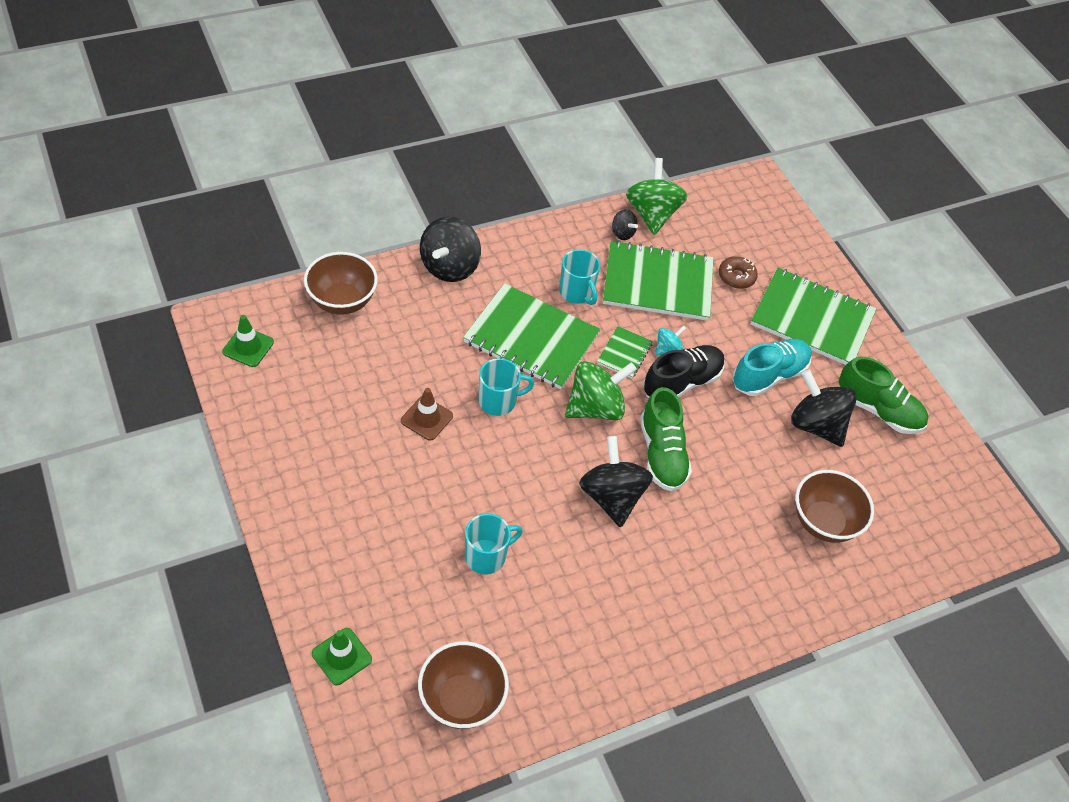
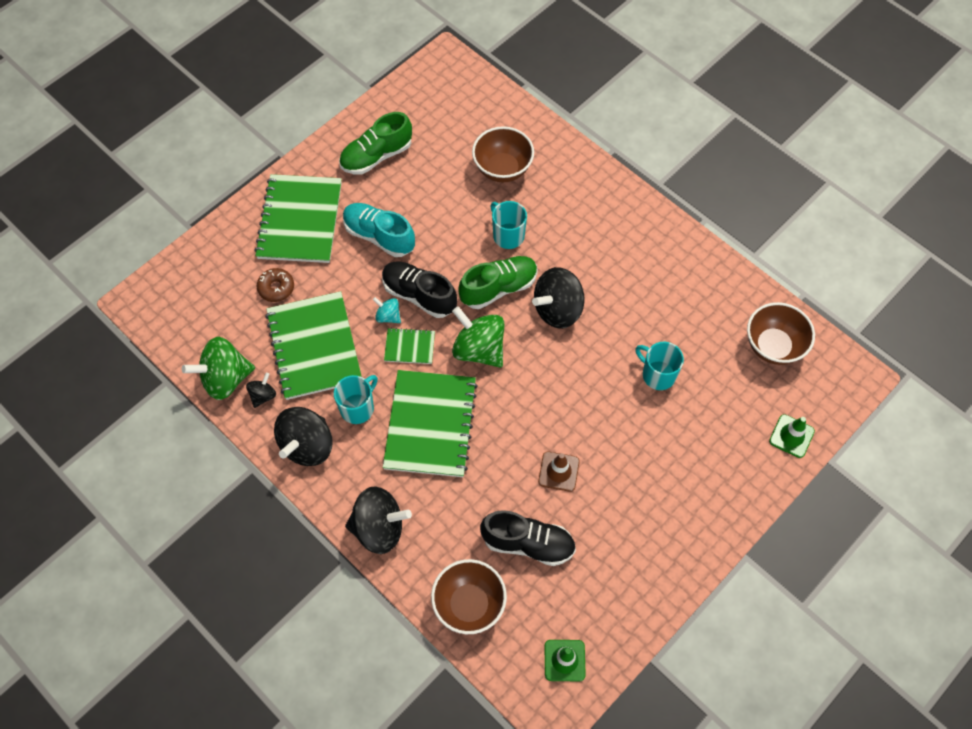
camera: 105 degrees left, 10 degrees up
(370, 365) = (528, 543): none -> black shoe
(498, 401) = (511, 423): turquoise mug -> turquoise mug (508, 235)
(815, 425) = (413, 193): black spinning top -> black spinning top (307, 445)
(878, 410) = (376, 156): green shoe -> green shoe turned 135 degrees counterclockwise

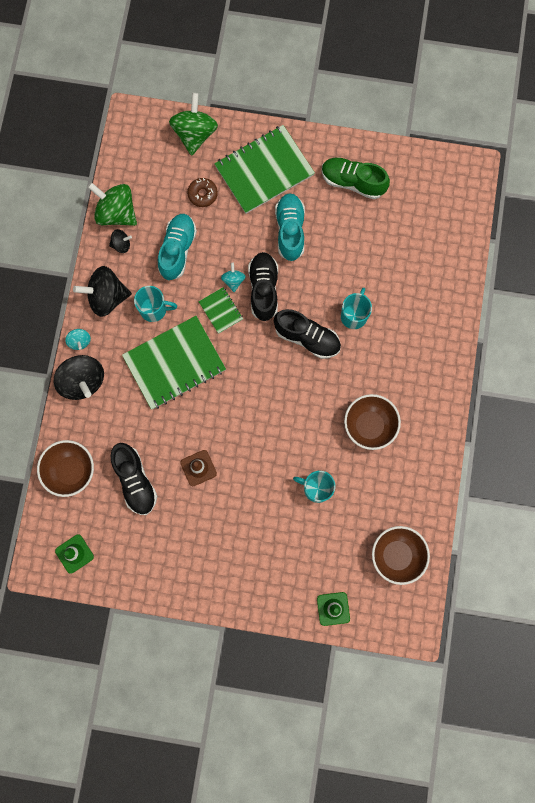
camera: 55 degrees right, 15 degrees up
(314, 347) = (177, 250): green notebook -> turquoise shoe
(333, 503) = (80, 341): none -> turquoise spinning top
(479, 349) = (251, 356): green spinning top -> green spinning top (195, 134)
(498, 288) = (307, 338): green shoe -> black shoe
(502, 169) = (406, 275): brown bowl -> brown bowl (369, 426)
(558, 309) = (319, 388): black spinning top -> none
(657, 374) = (316, 488): turquoise mug -> turquoise mug turned 75 degrees counterclockwise

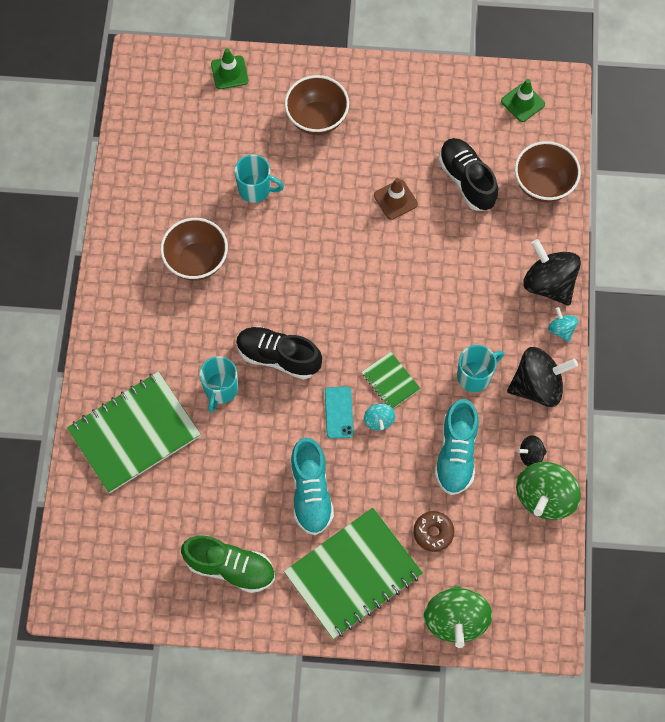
camera: 175 degrees right, 10 degrees down
(116, 213) = (544, 497): green spinning top -> green spinning top turned 90 degrees clockwise
(154, 309) = (475, 376): turquoise mug -> turquoise mug turned 150 degrees clockwise
(174, 363) = (440, 313): green notebook -> green notebook (134, 433)
(263, 289) = (338, 412): black shoe -> turquoise phone
(396, 555) = (160, 129): brown bowl -> brown bowl (317, 119)

